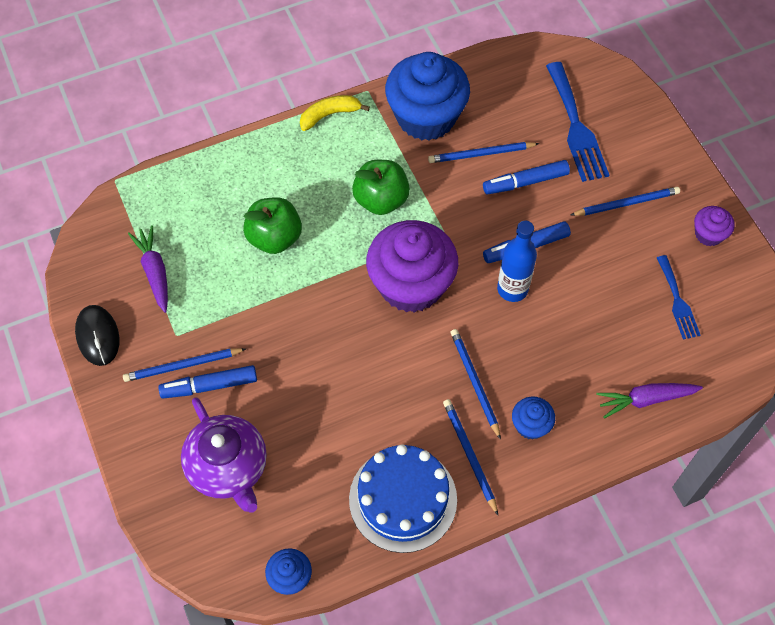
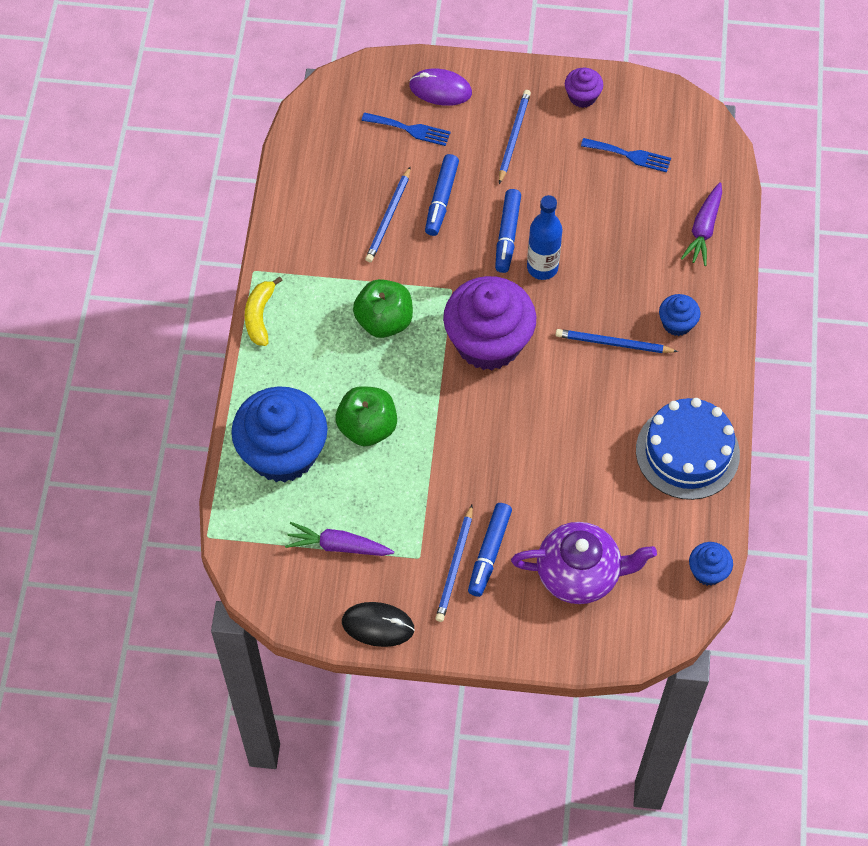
camera: 60 degrees left, 0 degrees up
(426, 117) = (317, 239): blue cupcake -> blue cupcake (283, 453)
(469, 455) = (677, 382): blue pencil -> none
(575, 126) = (409, 129): blue fork -> blue fork, size x0.60
(631, 128) = (440, 89): none -> purple mouse

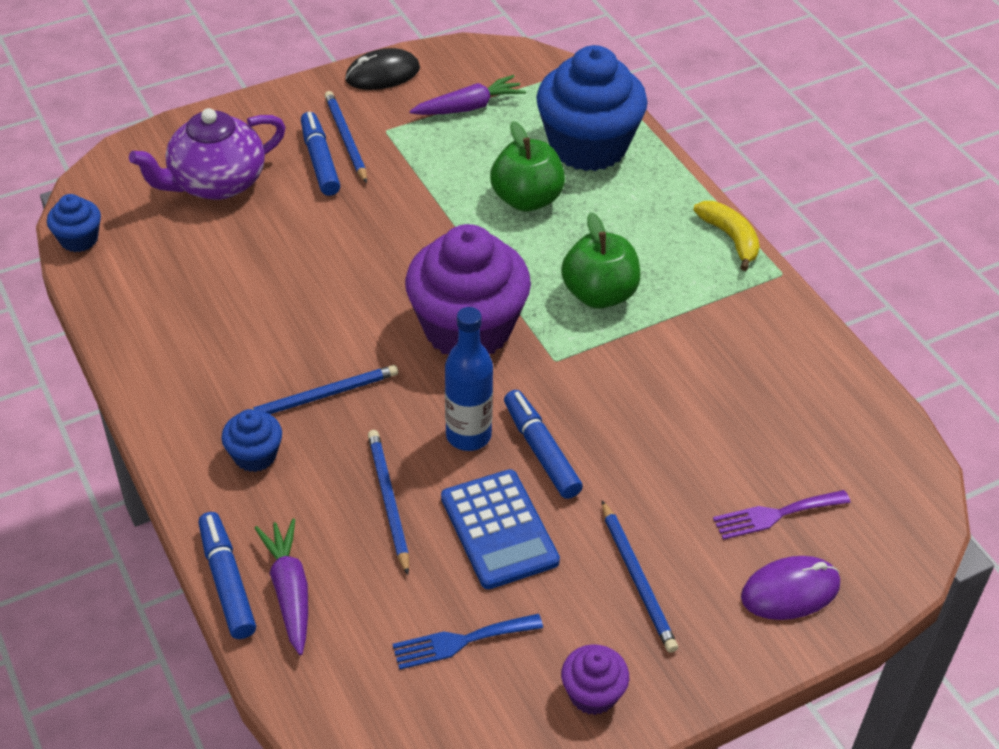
camera: 145 degrees right, 15 degrees down
(388, 217) = (697, 398): blue pencil -> blue pencil (388, 501)
(409, 129) = (776, 514): blue fork -> purple fork
(441, 199) = (656, 451): blue marker -> blue marker (227, 582)
(567, 202) = (499, 530): none -> blue calculator
(687, 452) = (162, 330): blue cake -> none

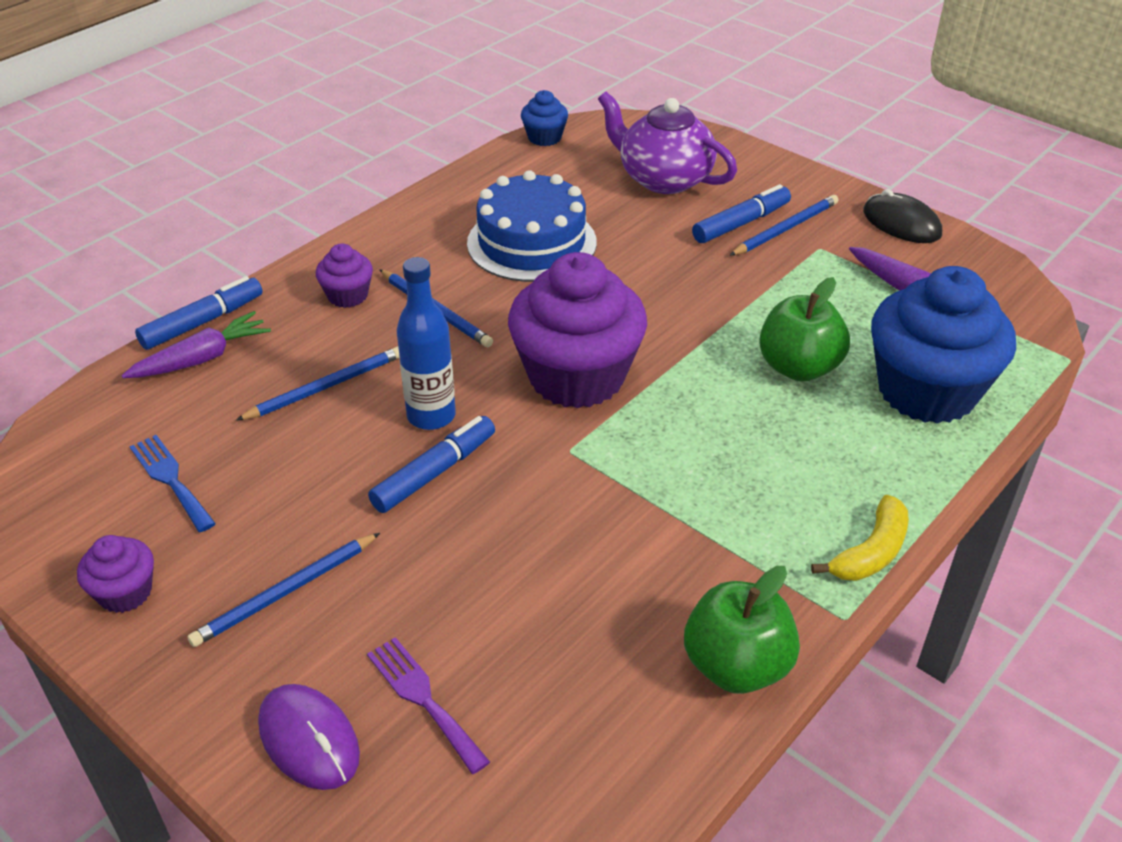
camera: 70 degrees right, 5 degrees down
(255, 455) = (347, 295): blue cupcake -> purple cupcake
(257, 301) = (531, 243): none -> blue cake
(499, 530) = (316, 469): blue calculator -> none
(599, 294) = (691, 459): green apple -> green apple (736, 666)

